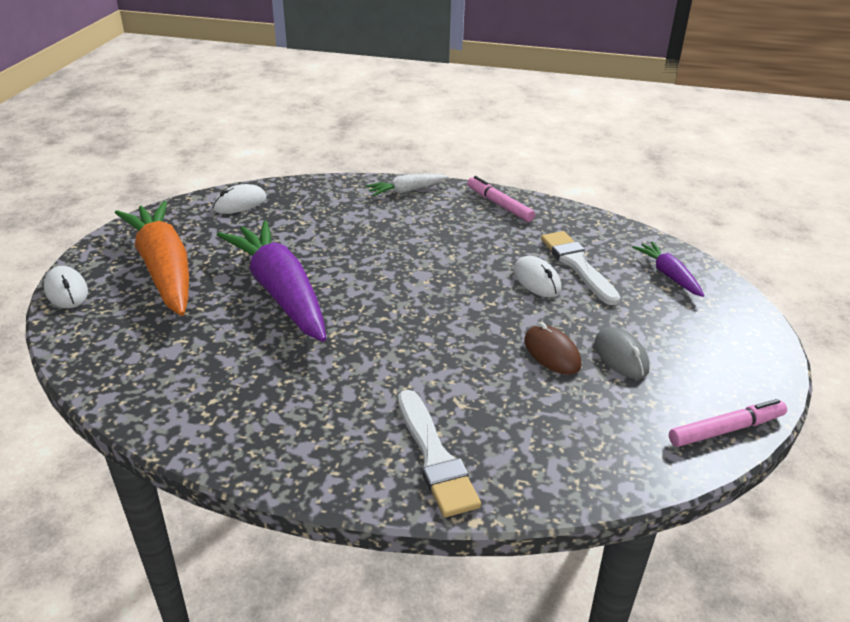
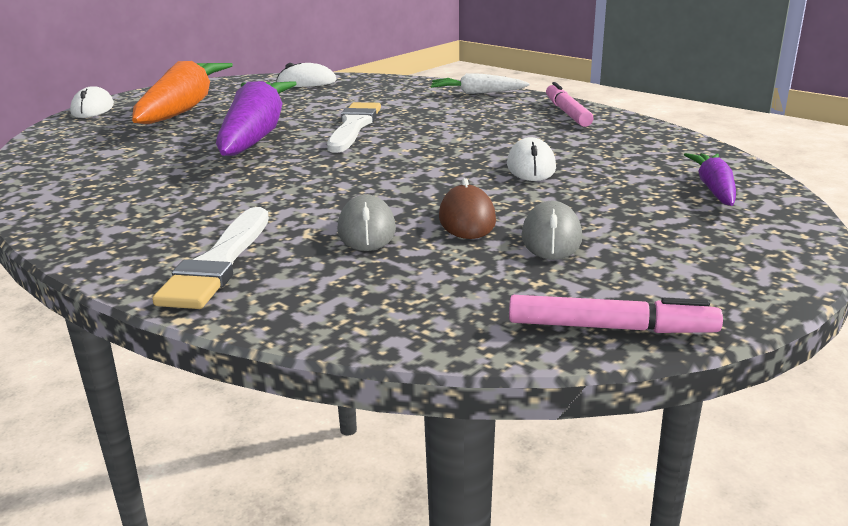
camera: 30 degrees right, 10 degrees down
(498, 386) = (367, 230): none -> grey mouse
(577, 265) = (599, 164): white brush -> white brush (353, 126)

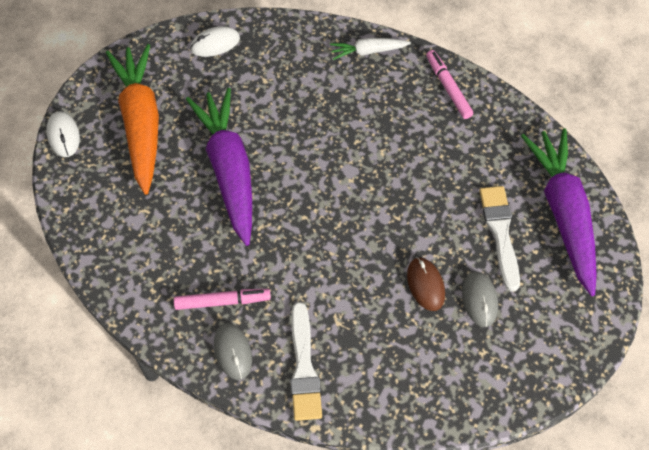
camera: 15 degrees left, 35 degrees up
(353, 126) = (297, 142): white brush -> white brush (500, 232)
(367, 230) = (371, 311): grey mouse -> grey mouse (233, 352)
(531, 166) = (445, 197): white mouse -> none
(611, 328) = (527, 391): pink marker -> pink marker (222, 301)
(714, 189) = (563, 214): purple carrot -> purple carrot, size x2.11

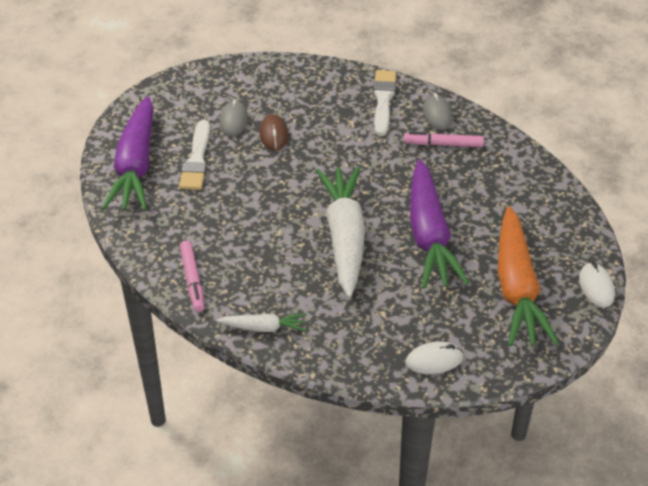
camera: 170 degrees left, 15 degrees down
(314, 155) = (344, 237): none -> white carrot

